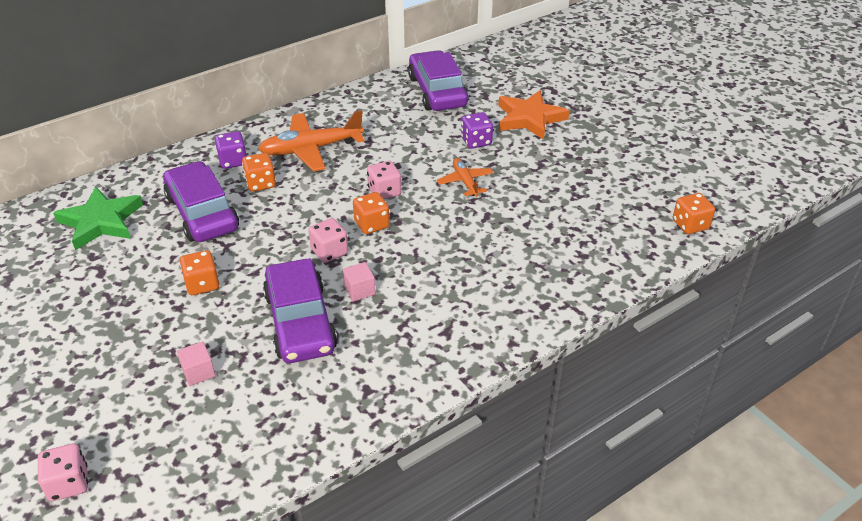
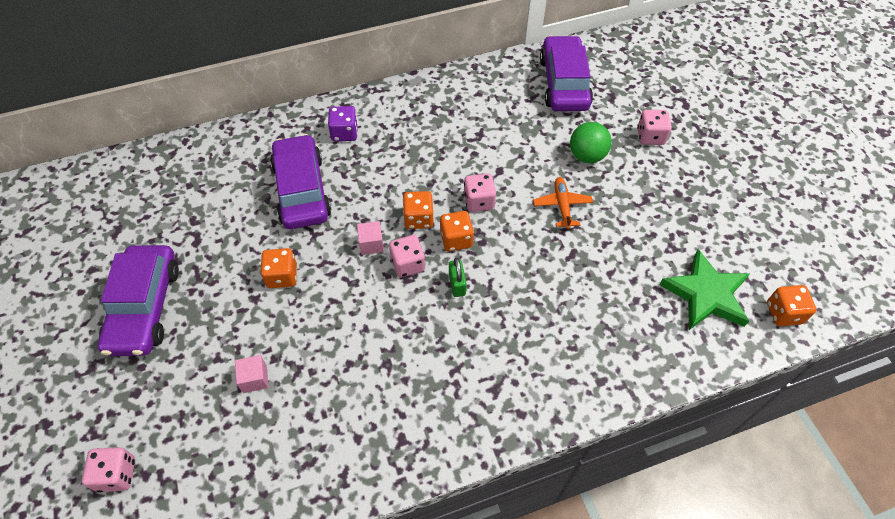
camera: 15 degrees right, 15 degrees up
(101, 221) = (210, 181): green star -> green star (706, 294)
(260, 183) = (363, 166): orange dice -> orange dice (418, 219)
(300, 321) = (360, 342): purple car -> purple car (144, 307)
(311, 149) = (421, 133): orange plane -> none
(359, 290) = (424, 318): pink cube -> pink cube (371, 244)
(383, 258) = (457, 284): none -> green padlock
(476, 141) = (587, 156): purple dice -> green ball
(529, 118) = (650, 136): orange star -> pink dice

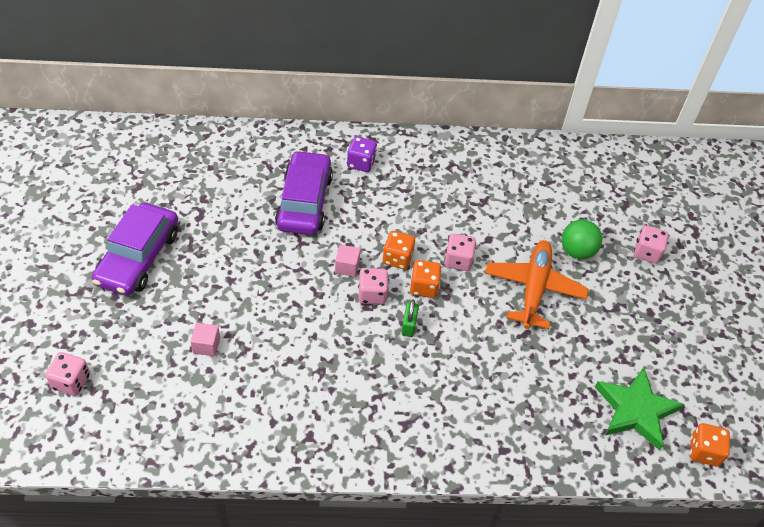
camera: 15 degrees right, 5 degrees down
(282, 276) = (260, 269): orange dice -> none
(562, 205) = (534, 288): orange plane -> orange plane, size x1.79
(564, 83) = (584, 178): purple car -> none

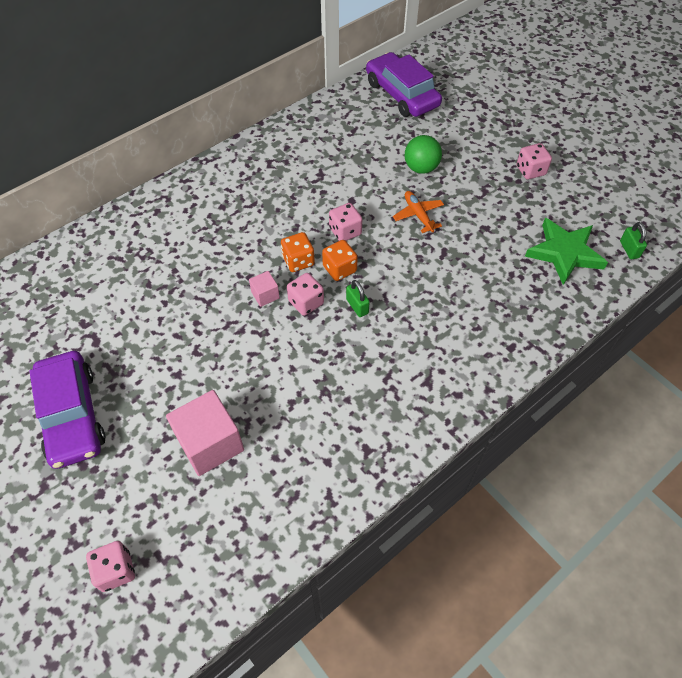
camera: 35 degrees left, 5 degrees up
(206, 345) = (210, 443): pink cube -> pink cube, size x2.06
(304, 201) = (178, 266): purple car -> purple car (402, 94)
(361, 163) = (195, 205): purple dice -> none
(534, 288) = (418, 215): orange plane -> orange plane, size x0.56
(646, 252) = (467, 138): pink dice -> pink dice (530, 171)
(704, 451) = (629, 249): orange dice -> green padlock

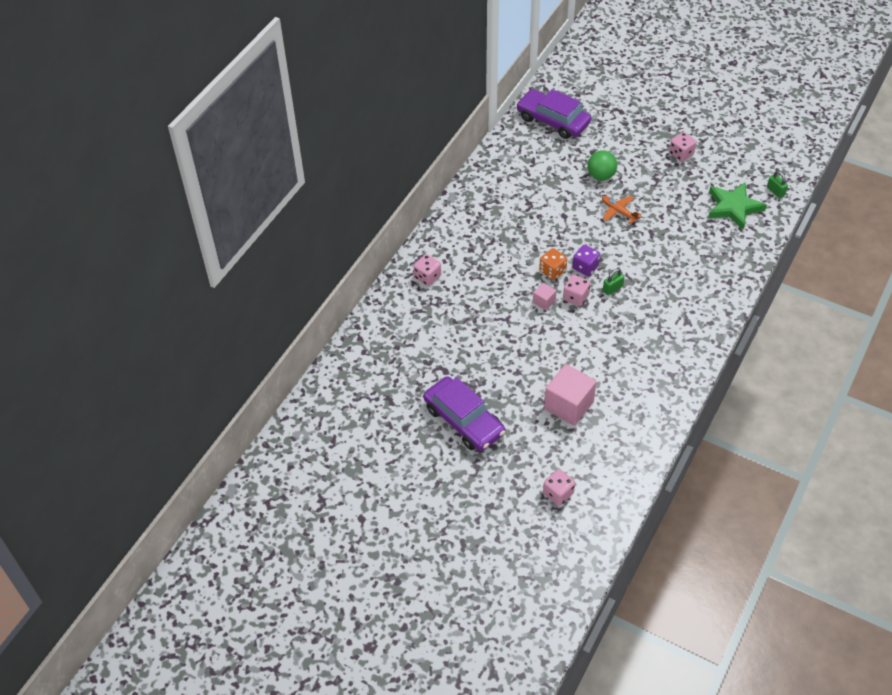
camera: 20 degrees left, 5 degrees down
(339, 269) = (585, 267): orange dice -> purple dice
(345, 231) = (573, 240): pink dice -> pink dice (427, 277)
(357, 306) = (612, 288): green padlock -> green padlock turned 75 degrees counterclockwise

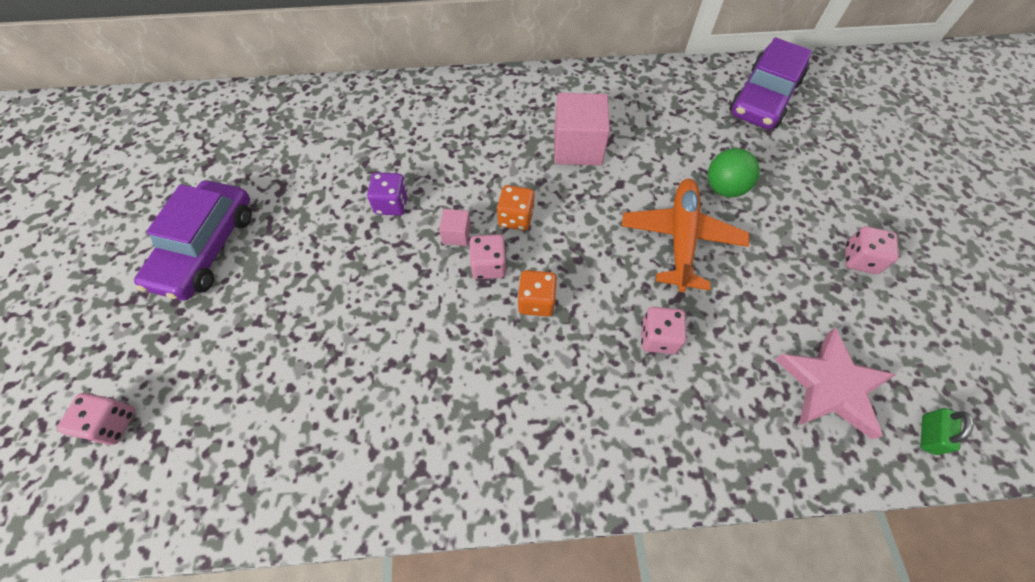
camera: 55 degrees right, 10 degrees up
(427, 277) = (417, 107): pink dice -> pink dice (658, 337)
(553, 120) = (763, 97): purple car -> purple car turned 150 degrees counterclockwise
(568, 405) = (287, 354): pink cube -> pink cube (577, 147)
(585, 267) = (550, 250): purple dice -> purple dice (392, 204)
(612, 288) = (536, 301): green padlock -> orange dice
(618, 211) = (681, 238): orange plane -> orange plane, size x1.79
(733, 207) = (831, 385): green star -> pink star

